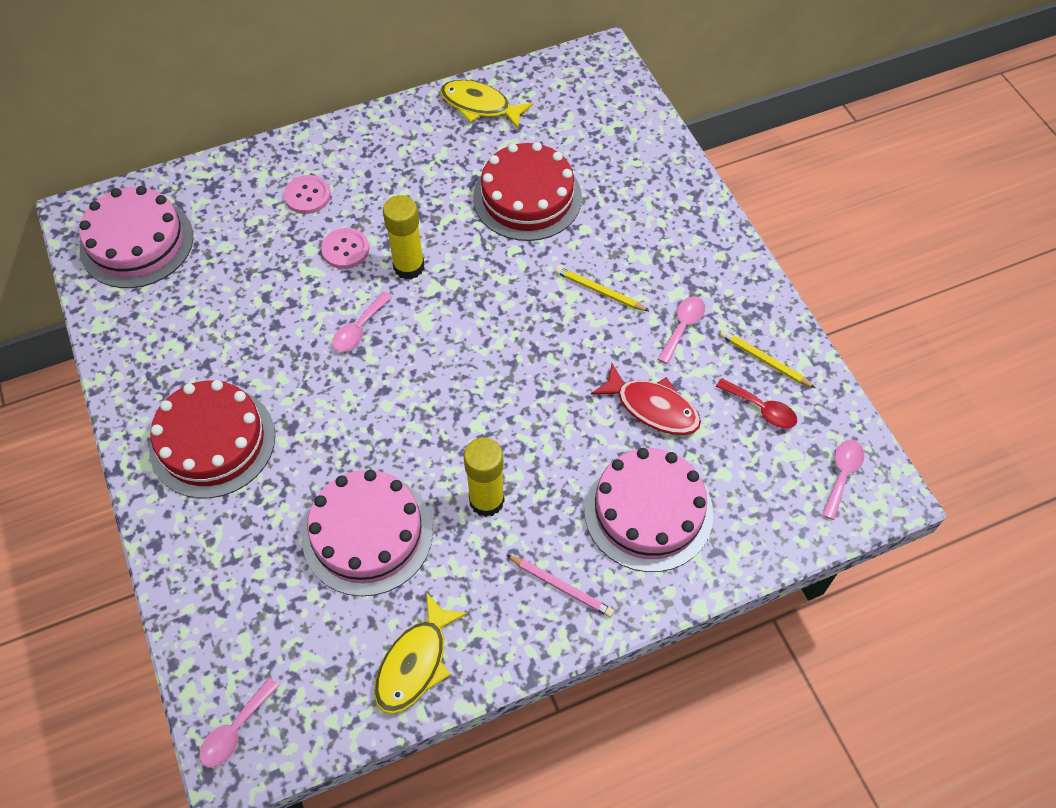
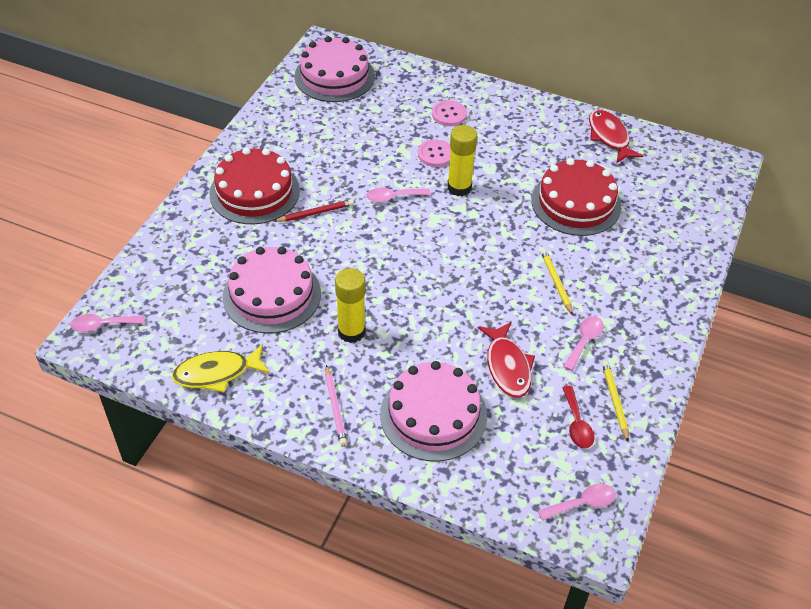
camera: 45 degrees right, 10 degrees down
(304, 410) = (315, 213): none -> red pencil
(480, 106) = (609, 137): yellow fish -> red fish
(683, 327) = (584, 341): pink spoon -> pink spoon turned 45 degrees counterclockwise

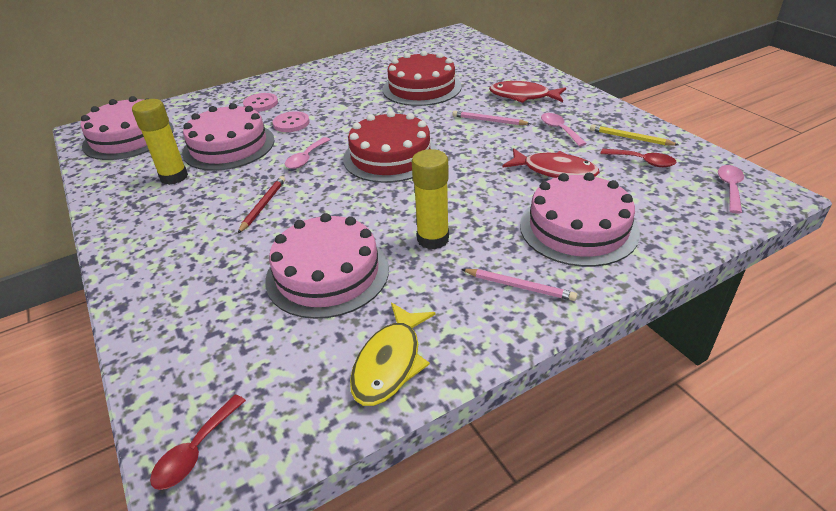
camera: 50 degrees left, 10 degrees down
(102, 325) = (196, 451): pink spoon -> red spoon
(254, 192) = (182, 233): red cake -> red cake (390, 156)
(371, 141) = (229, 146): none -> pink cake
(459, 188) = (341, 126): yellow glue stick -> yellow glue stick (174, 177)
(556, 282) = (489, 121): yellow pencil -> pink pencil
(609, 137) = (378, 57): red fish -> red fish (523, 96)

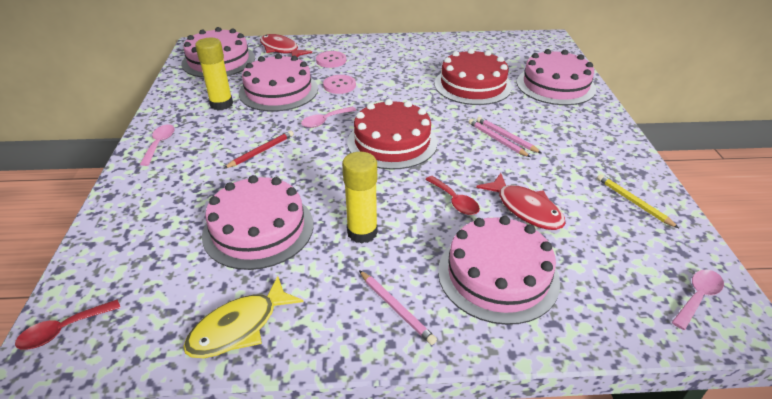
camera: 25 degrees right, 0 degrees up
(482, 125) = (496, 139): none -> pink pencil
(493, 69) = (555, 85): none -> pink cake
(523, 96) = (560, 122): red fish -> red fish (281, 49)
(559, 130) = (567, 168): pink spoon -> pink spoon (159, 144)
(642, 161) = (624, 232): red spoon -> red spoon (454, 201)

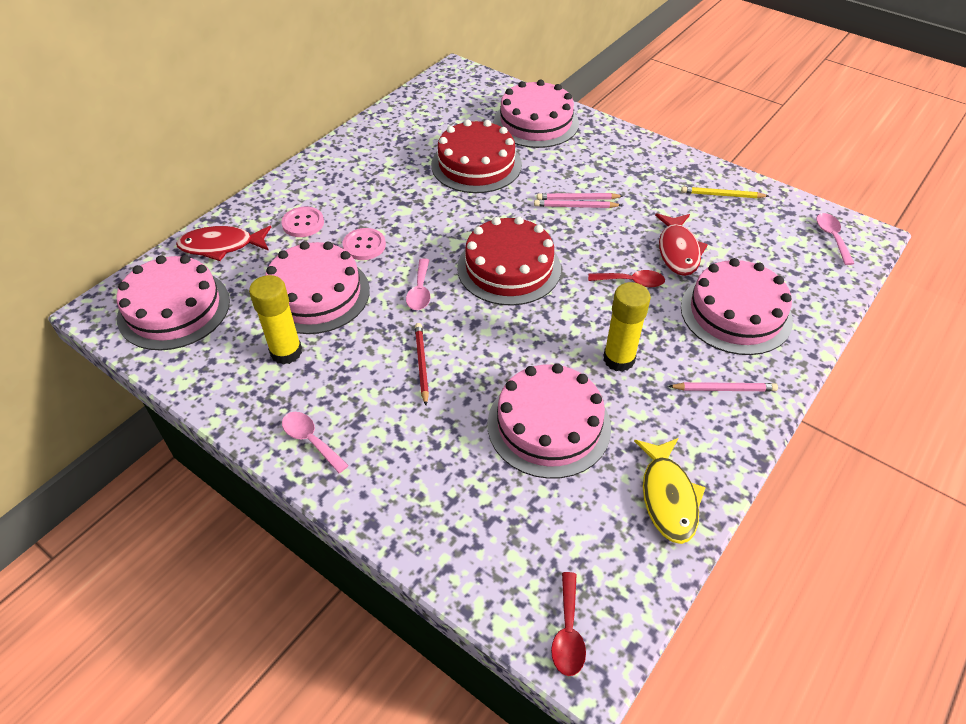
camera: 50 degrees left, 10 degrees up
(525, 209) = (678, 251): red fish -> red fish turned 90 degrees clockwise

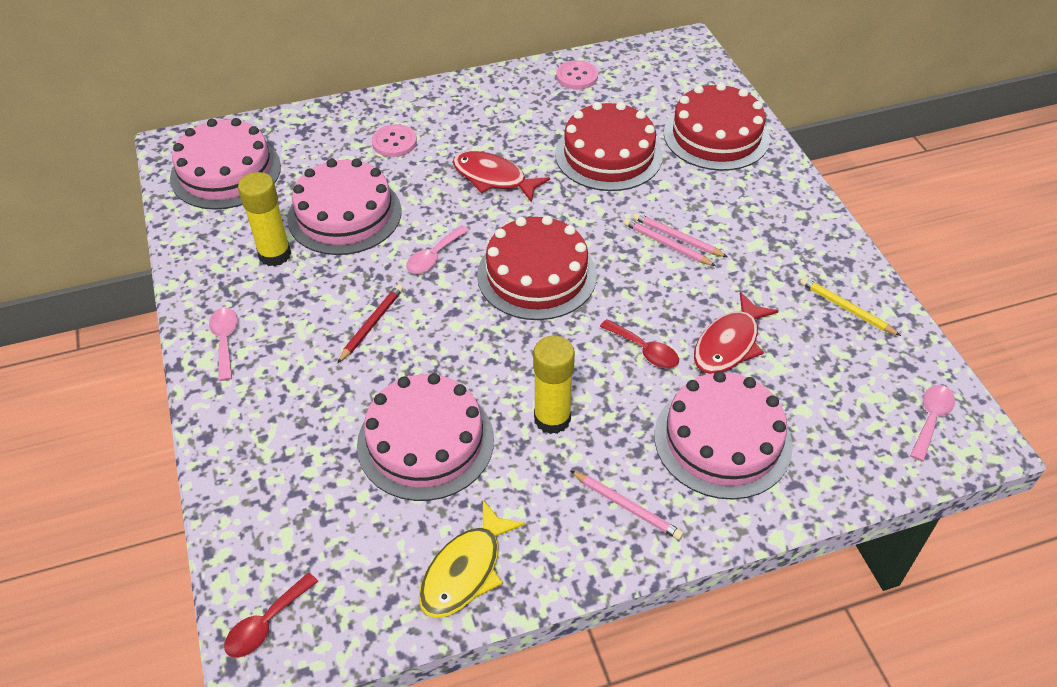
camera: 35 degrees right, 0 degrees up
(221, 246) = (309, 133): red fish -> red fish (493, 178)
(364, 245) = (426, 188): pink button -> pink button (577, 76)
(536, 122) = (716, 136): pink cake -> red cake

